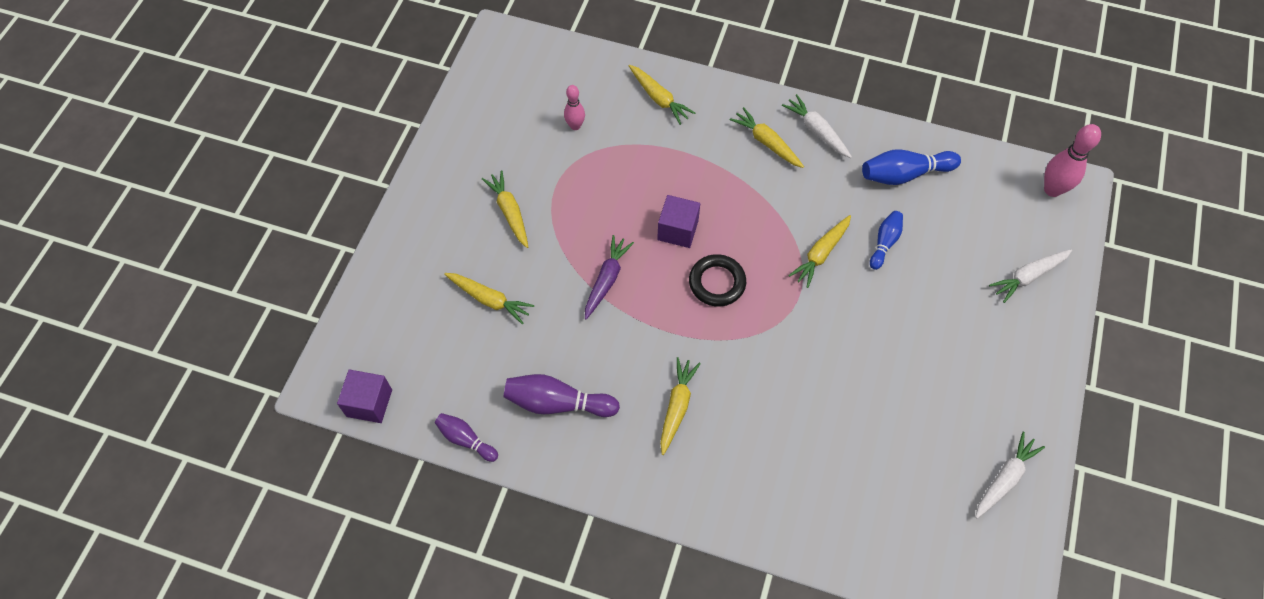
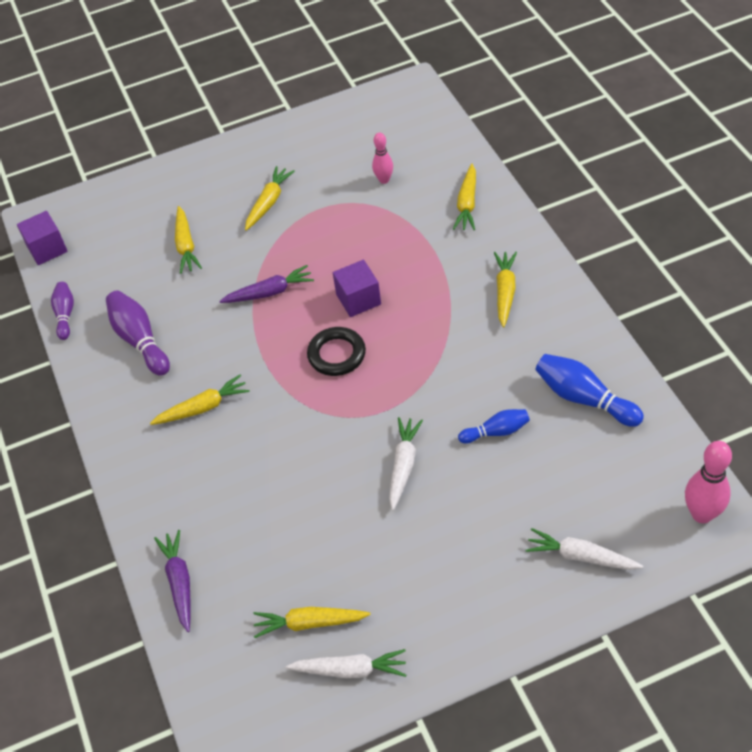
camera: 55 degrees right, 10 degrees down
(817, 131) = (556, 313): white carrot -> white carrot (403, 466)
(821, 254) = (436, 398): yellow carrot -> yellow carrot (310, 623)
(832, 540) = (179, 583): none -> purple carrot

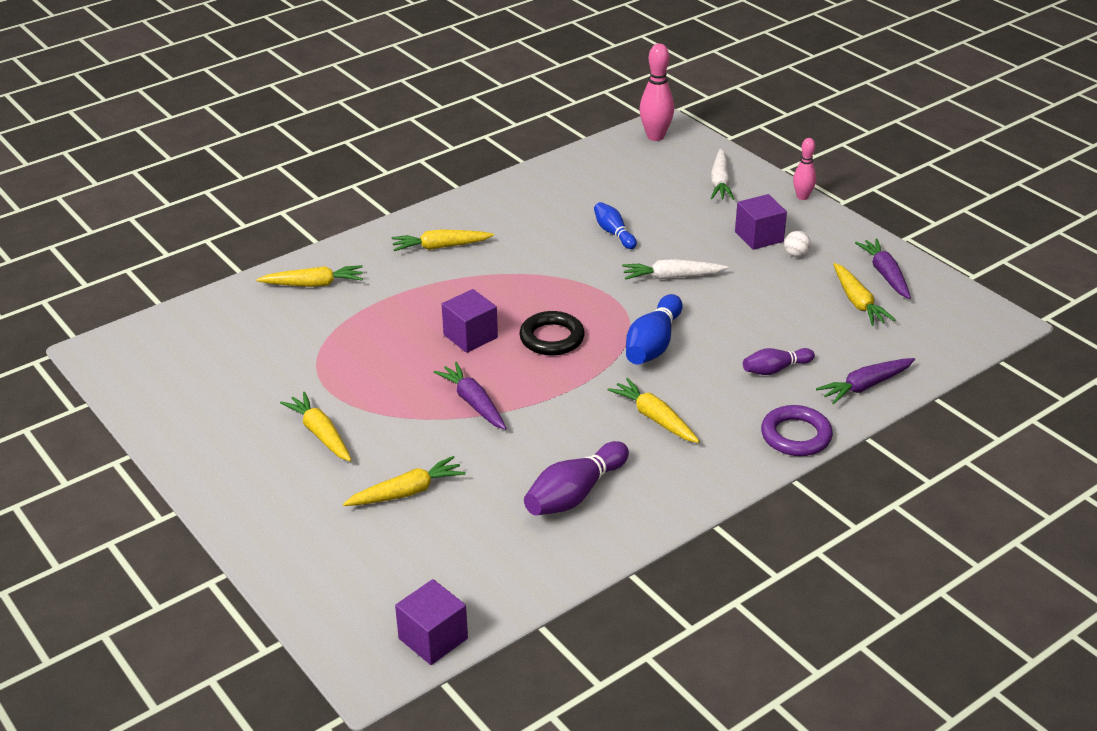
camera: 110 degrees left, 15 degrees down
(65, 315) = (552, 578): purple bowling pin -> purple bowling pin (775, 369)
(139, 504) = (796, 435): none -> purple ring
(268, 203) = (320, 434): yellow carrot -> yellow carrot turned 45 degrees clockwise
(350, 670) = (885, 275): white carrot -> purple carrot
(384, 180) = (275, 348): pink bowling pin -> pink bowling pin (802, 197)
(413, 591) = (796, 254): none -> white ball
(456, 564) = (759, 237): none -> purple cube
(584, 398) = (560, 194): blue bowling pin -> blue bowling pin (653, 344)

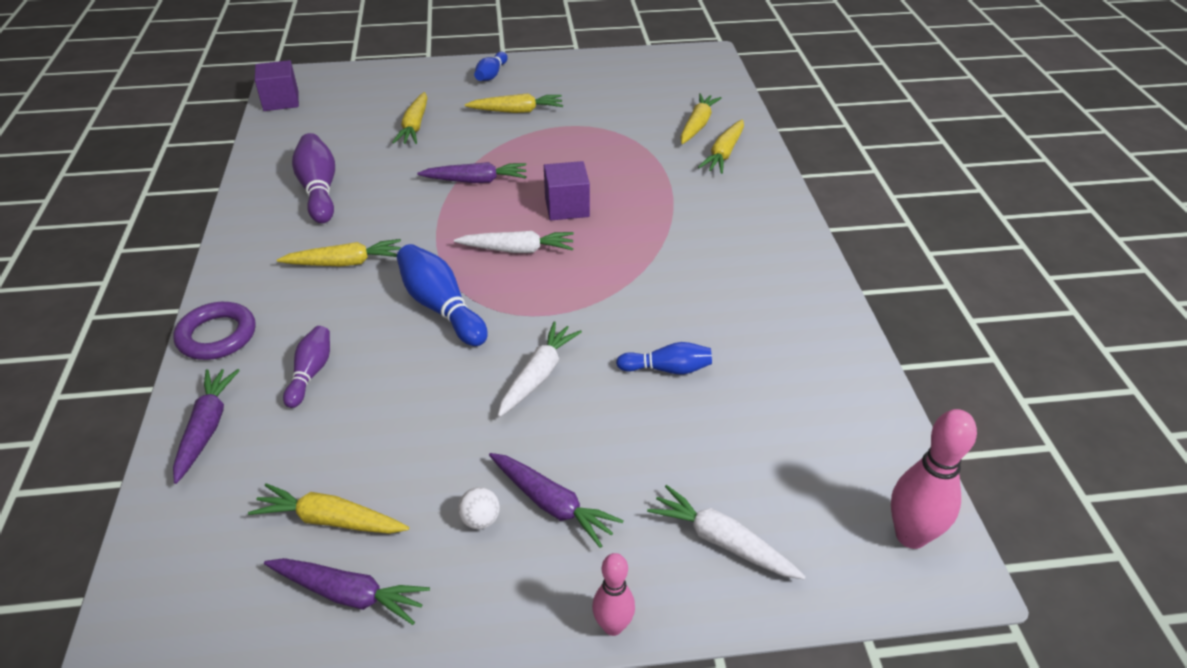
camera: 120 degrees right, 5 degrees up
(246, 490) = (491, 75): none -> blue bowling pin
(441, 247) = (734, 237): yellow carrot -> yellow carrot (697, 125)
(552, 338) = (517, 250): black ring -> white carrot
(759, 237) = (552, 504): purple cube -> purple carrot

